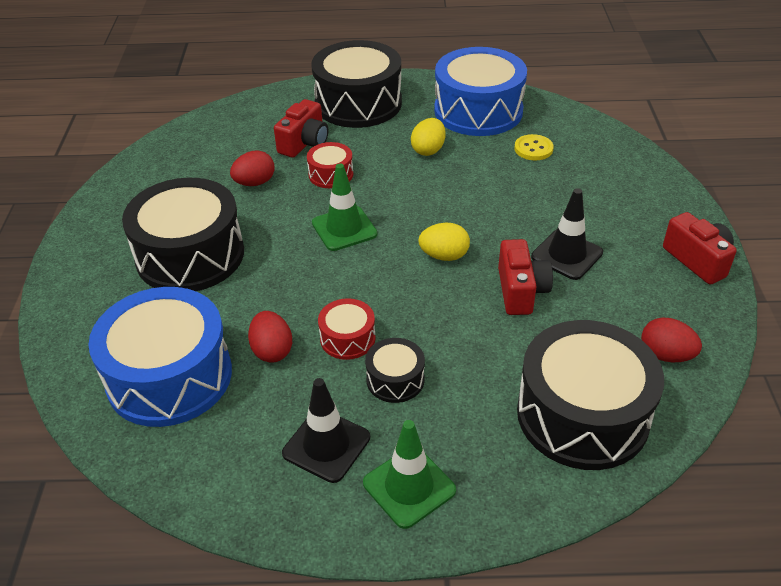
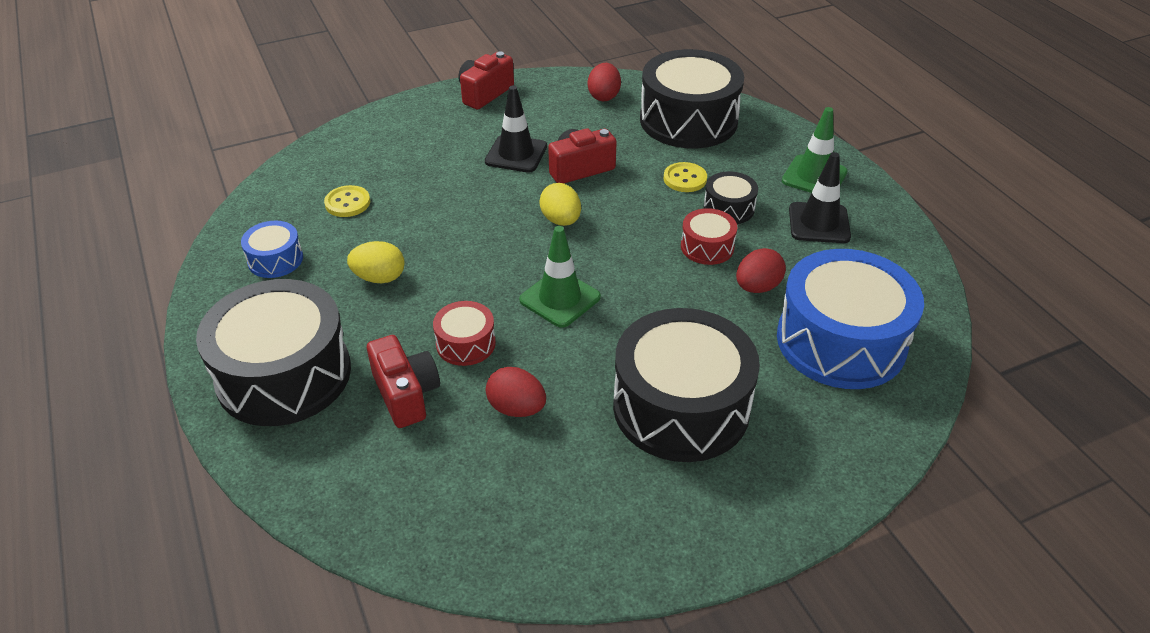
camera: 115 degrees left, 0 degrees up
(304, 143) = (406, 394): red camera -> red camera turned 60 degrees clockwise
(464, 364) = (685, 179): none -> yellow button
(478, 111) = (275, 259): blue drum -> blue drum, size x0.46

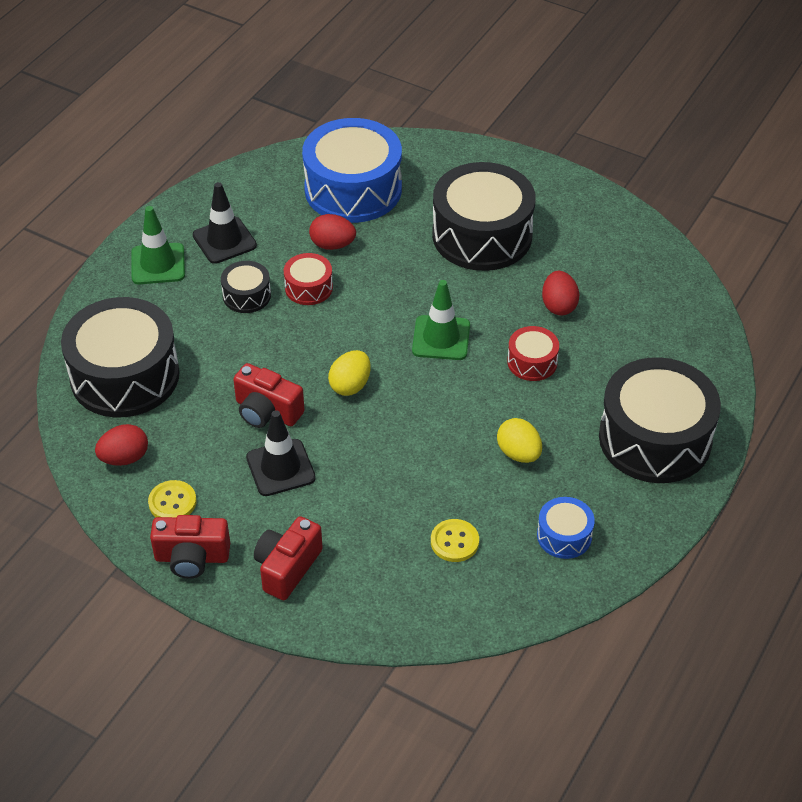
camera: 125 degrees left, 5 degrees up
(406, 394) = (603, 364): red camera -> red camera (287, 568)
(685, 179) = (226, 338): yellow button -> yellow button (172, 502)

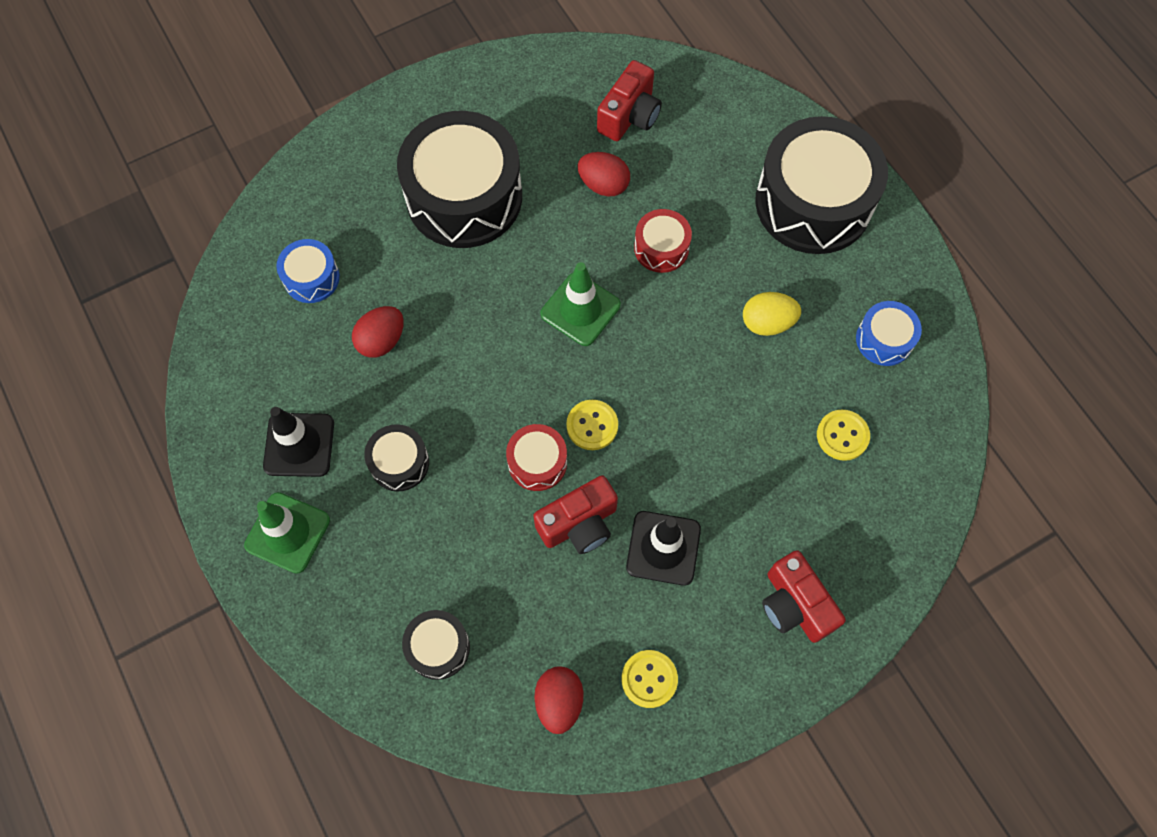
camera: 60 degrees left, 20 degrees up
(125, 376) = (438, 647): black drum -> black drum, size x0.46
(192, 557) = (733, 693): red camera -> red camera (629, 116)
(308, 288) = (429, 395): red drum -> red drum (537, 462)
(350, 385) = (592, 425): yellow egg -> yellow button
(353, 189) = (311, 278): blue drum -> blue drum, size x0.46

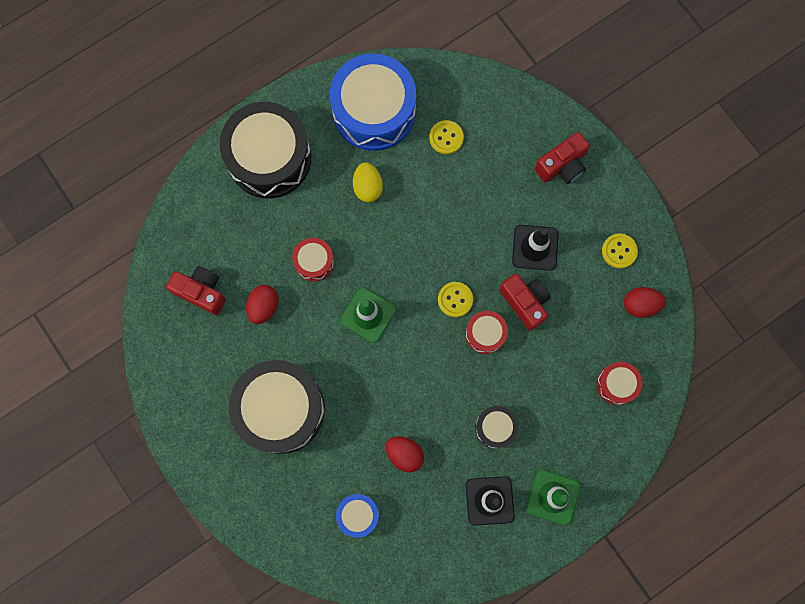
camera: 95 degrees left, 10 degrees up
(438, 647) = (616, 384): black drum -> red drum
(884, 339) = (374, 111): blue drum -> blue drum, size x2.15

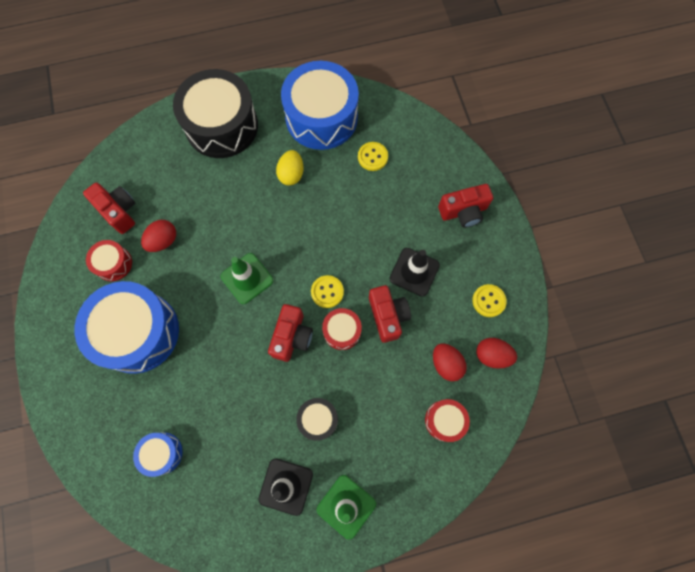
camera: 20 degrees right, 5 degrees down
(280, 409) = (138, 332): black drum -> blue drum
(314, 262) = (221, 219): red drum -> red drum (113, 263)
(404, 454) = (227, 412): red egg -> red egg (446, 364)
(438, 357) = (292, 336): none -> red camera

